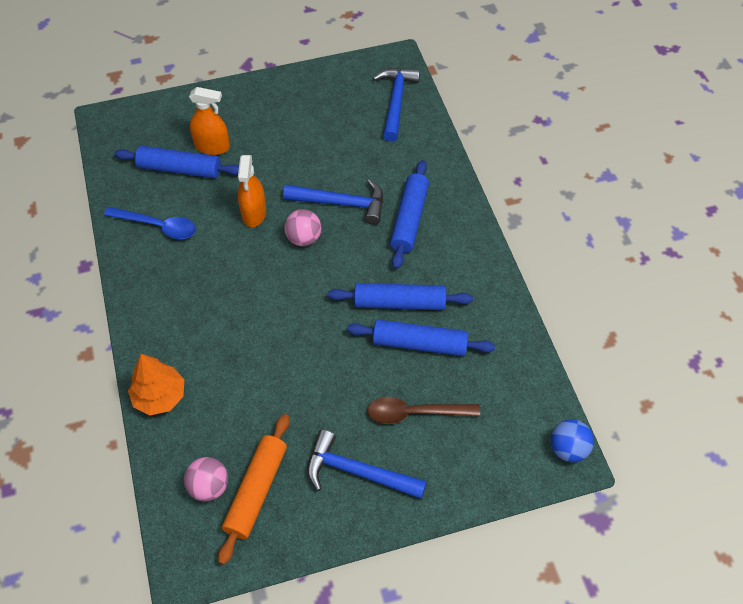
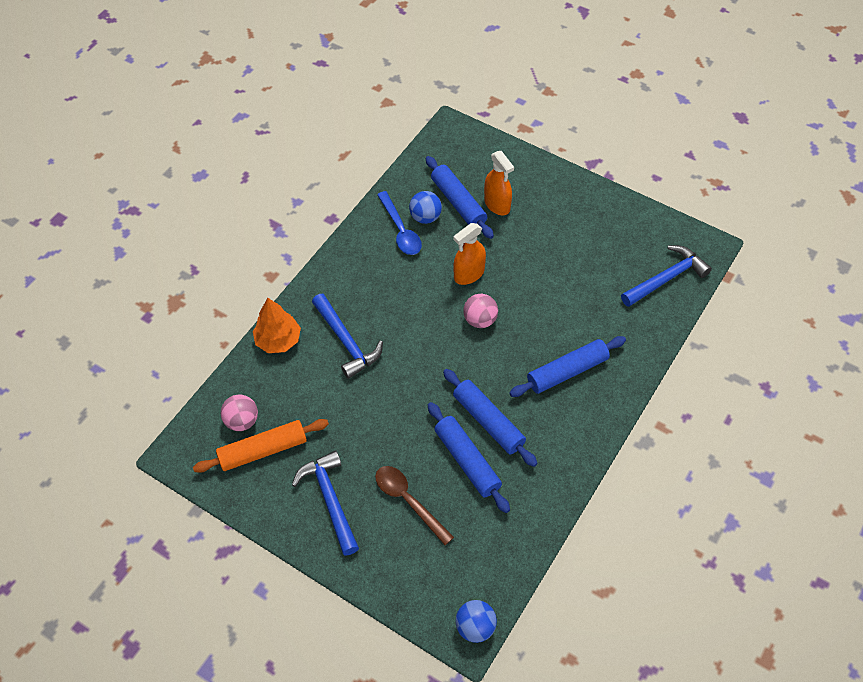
camera: 50 degrees right, 0 degrees up
(166, 200) = (425, 217): none -> blue ball
(341, 203) = (534, 318): blue hammer -> blue hammer (346, 341)

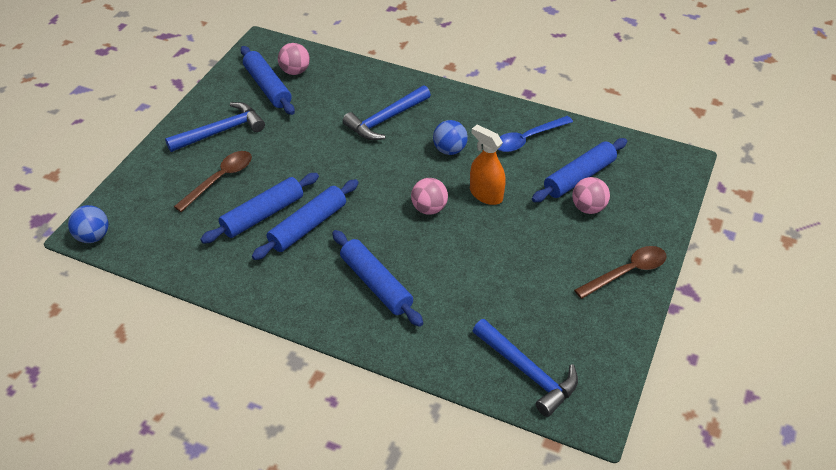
camera: 80 degrees right, 10 degrees down
(263, 450) = (267, 87): orange rolling pin -> blue rolling pin
(278, 340) = (379, 79): orange tree -> none
(425, 217) = (550, 155): blue ball -> blue ball (449, 150)
(497, 204) = (588, 208): orange spray bottle -> pink ball
(572, 195) = (627, 272): none -> brown spoon

